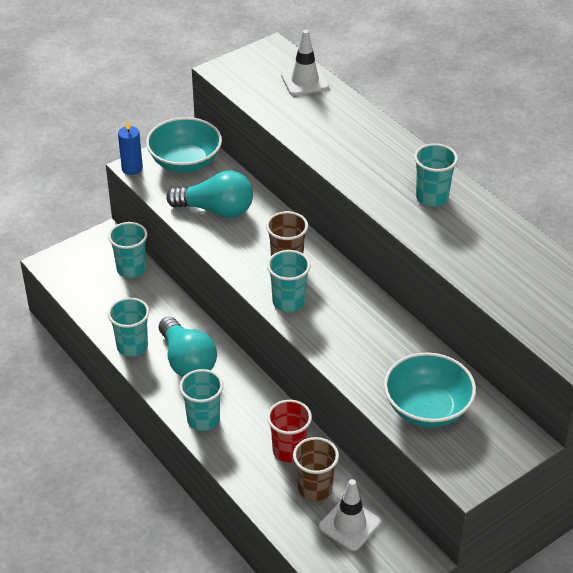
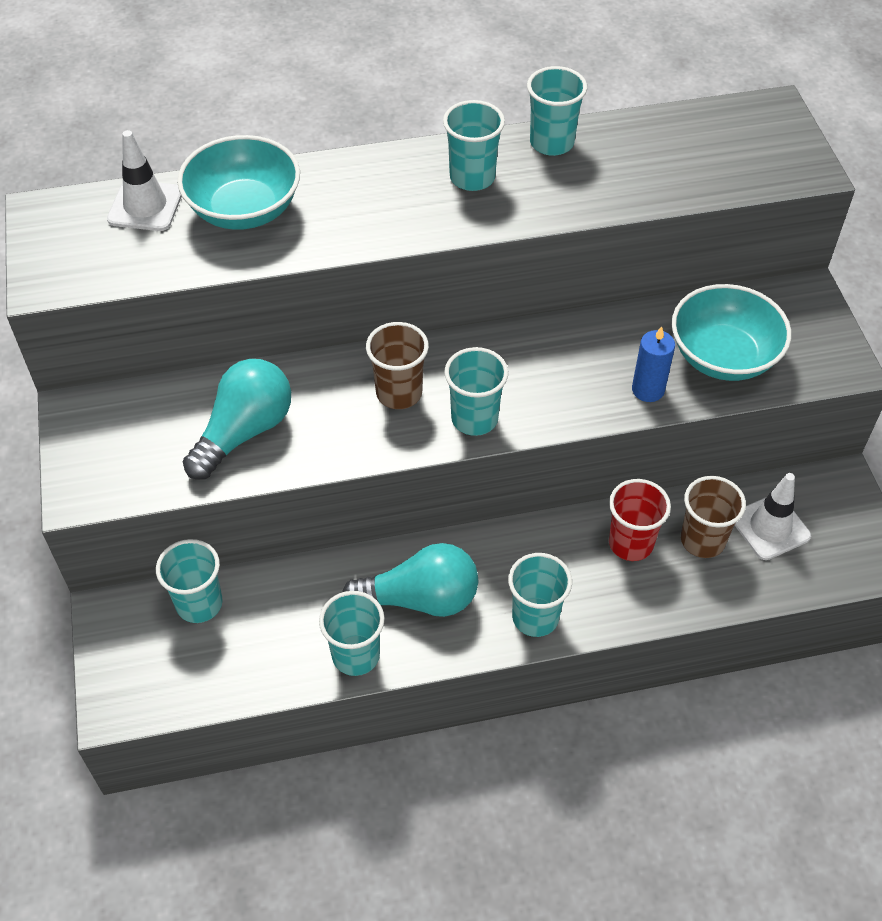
camera: 65 degrees left, 10 degrees up
(132, 168) = (79, 500): blue candle -> blue candle (648, 390)
(185, 162) = (115, 431): turquoise bowl -> turquoise bowl (244, 210)
(495, 222) = (551, 143): none -> turquoise cup

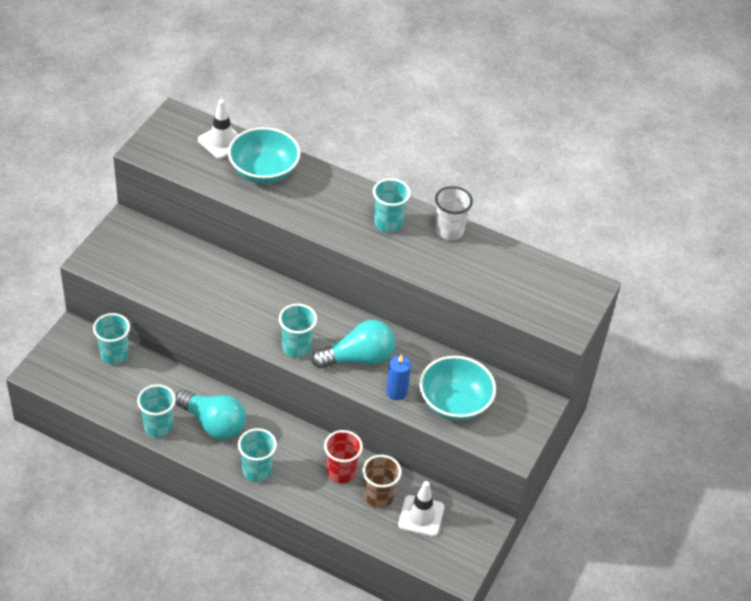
camera: 35 degrees right, 5 degrees down
(244, 432) = (186, 281): turquoise light bulb -> turquoise light bulb (358, 358)
(399, 393) = (275, 312): brown cup -> none
(551, 143) = (449, 231): turquoise cup -> white cup

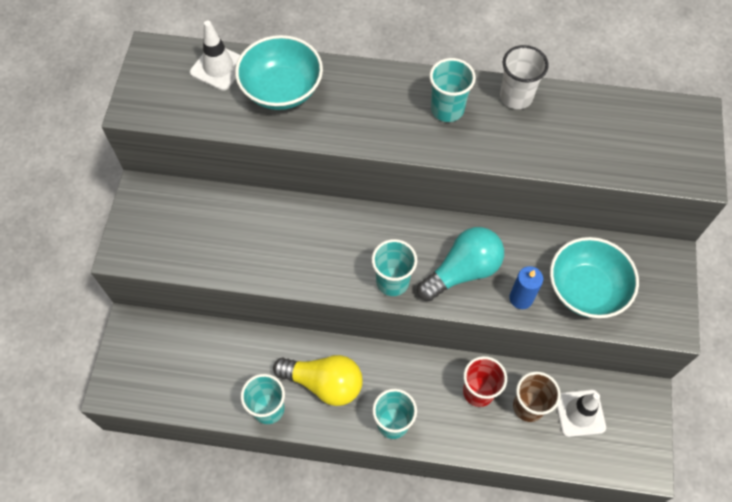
camera: 15 degrees left, 15 degrees up
(114, 355) = (186, 338): turquoise cup -> none
(213, 423) = (324, 383): turquoise light bulb -> yellow light bulb

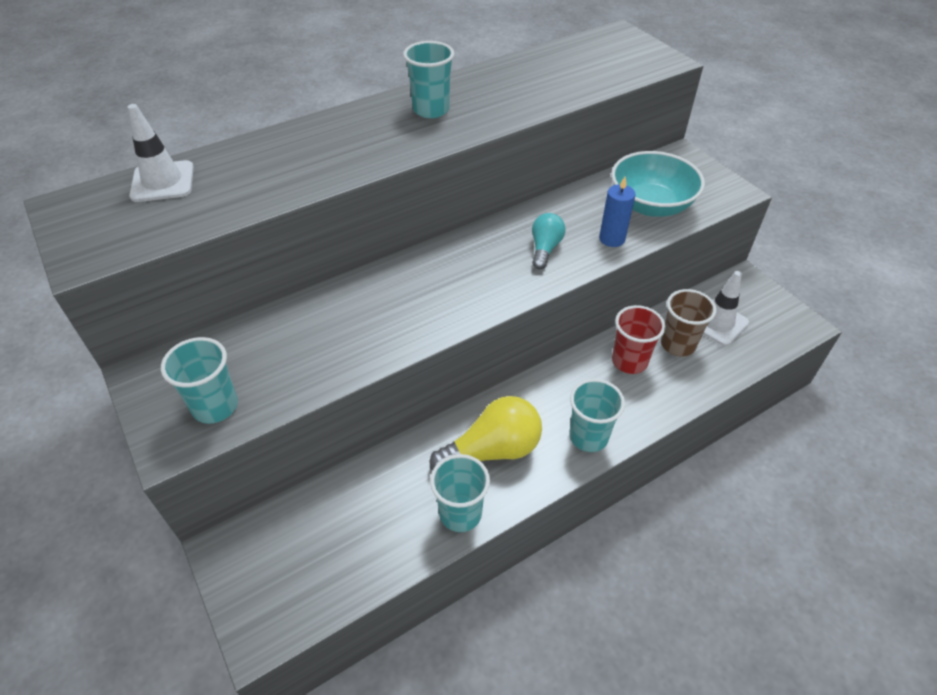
camera: 40 degrees left, 15 degrees down
(282, 89) = (253, 166): turquoise bowl -> none
(392, 281) = (494, 291): turquoise cup -> turquoise cup (215, 406)
(462, 271) = (545, 249): turquoise light bulb -> turquoise light bulb, size x0.58
(516, 97) = (478, 78): white cup -> none

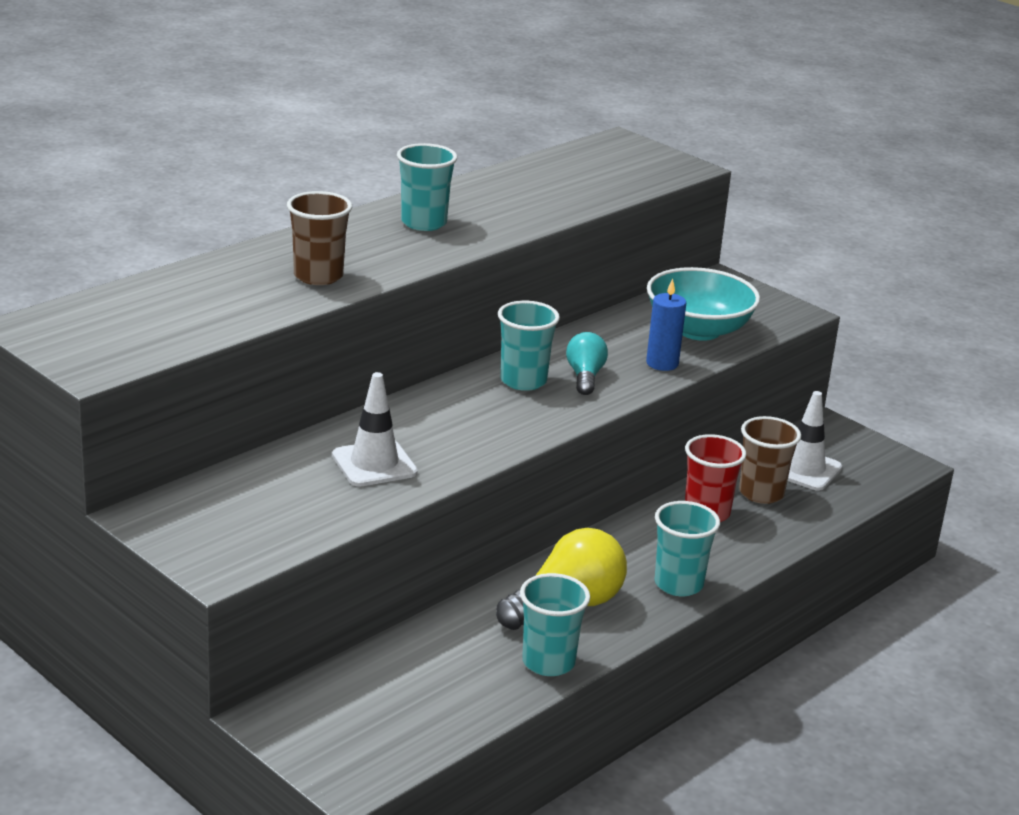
camera: 15 degrees left, 20 degrees down
(162, 182) = (135, 300): white traffic cone -> white traffic cone (374, 464)
(215, 406) = (252, 535): turquoise cup -> turquoise cup (523, 381)
(321, 163) = (318, 276): none -> brown cup

